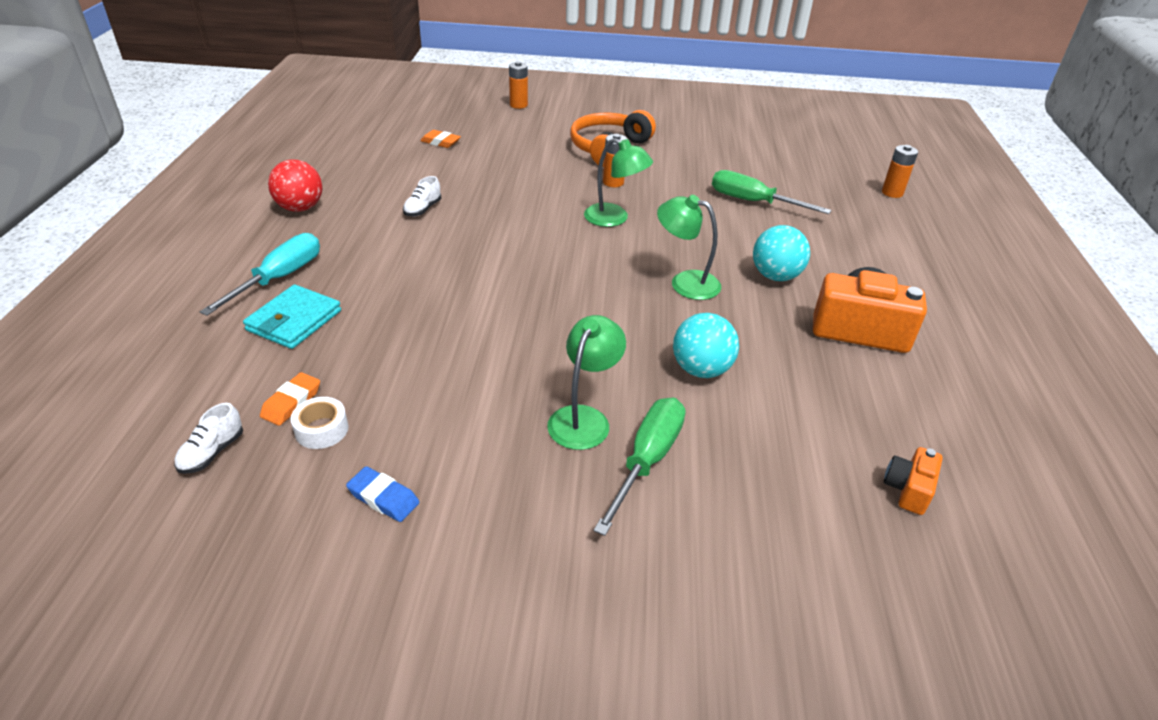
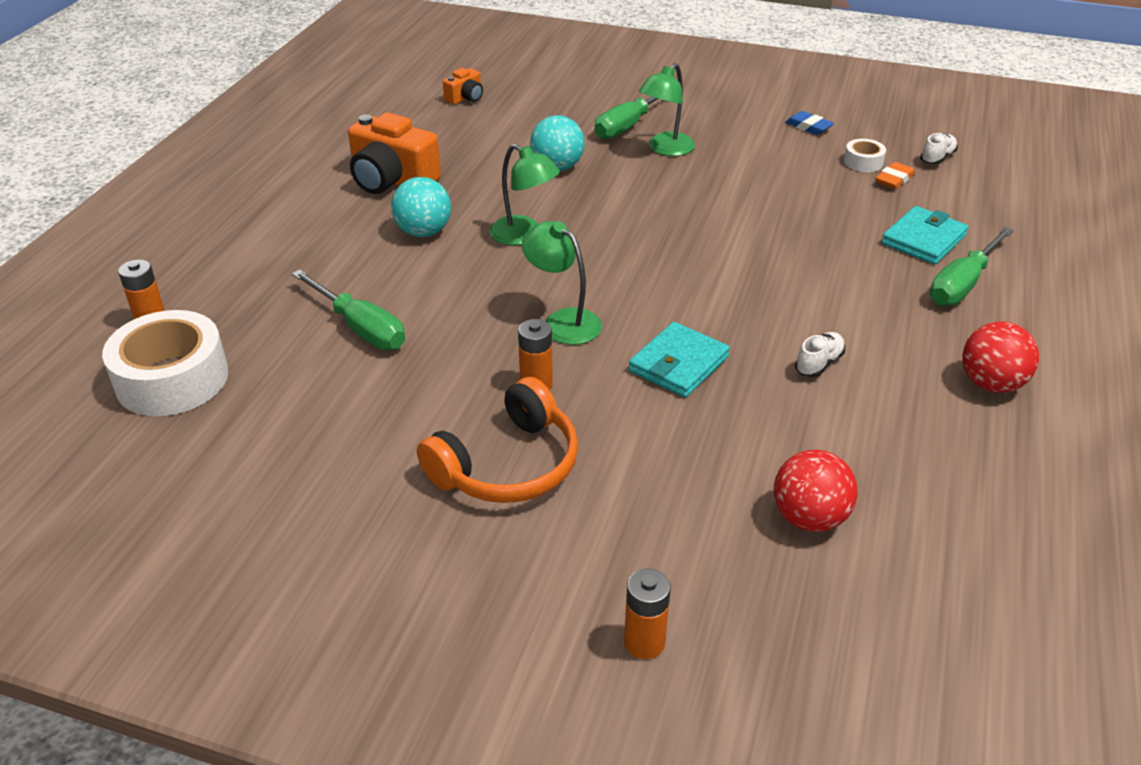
camera: 165 degrees left, 0 degrees up
(279, 278) = (962, 284): turquoise screwdriver -> green screwdriver
(440, 142) = (809, 518): orange eraser -> red ball
(523, 200) = (678, 364): none -> turquoise wallet
(834, 167) = (172, 379): none -> white tape

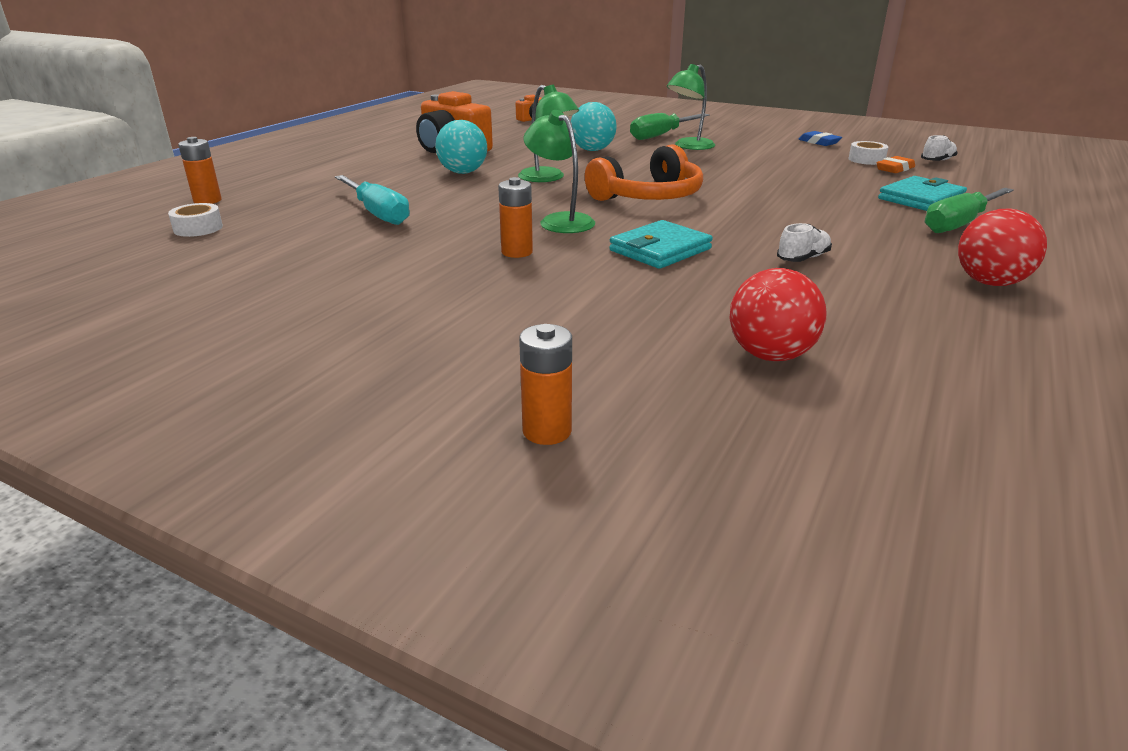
camera: 10 degrees right, 10 degrees down
(172, 379) = (198, 228): white tape -> white tape, size x0.46
(360, 328) = (377, 213): green screwdriver -> turquoise screwdriver
(507, 465) = (463, 295): orange headphones -> orange headphones (648, 196)

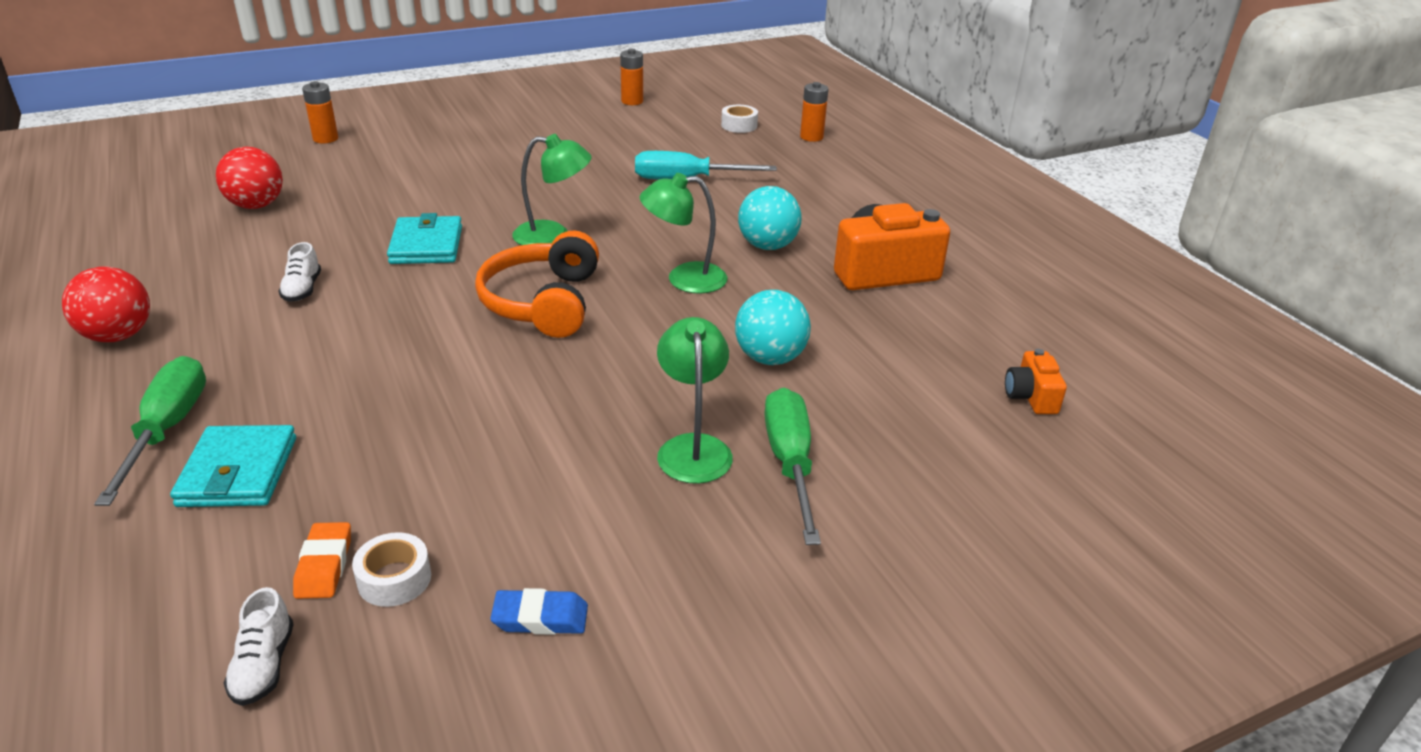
camera: 125 degrees right, 5 degrees up
(517, 252) = (519, 198): orange battery -> orange battery (632, 101)

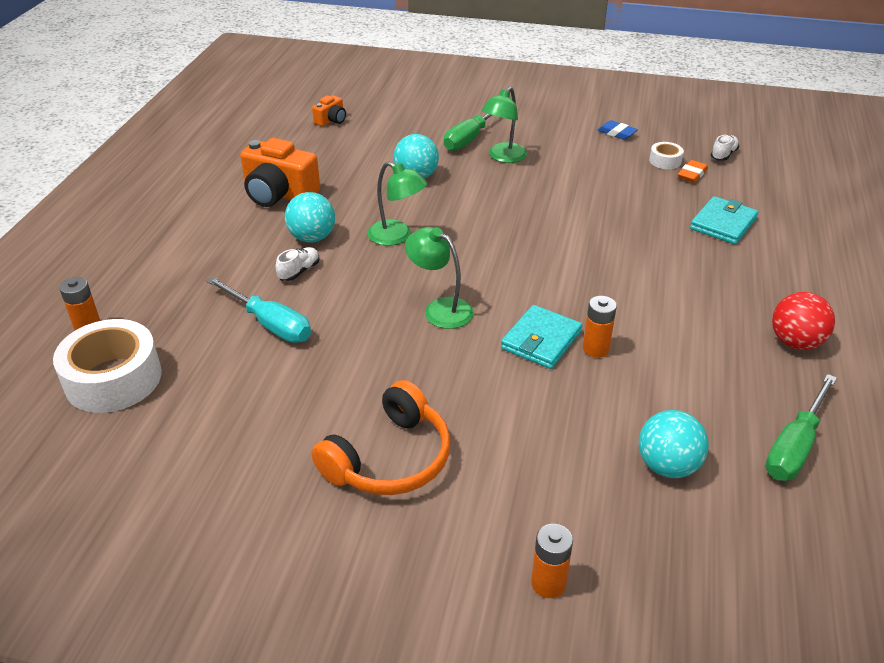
camera: 140 degrees left, 5 degrees up
(167, 429) = (759, 259): green screwdriver -> green screwdriver (794, 446)
(256, 205) = (667, 466): red ball -> turquoise ball
(302, 289) = (655, 333): white shoe -> white shoe (299, 271)
(543, 302) = (500, 255): orange headphones -> orange headphones (389, 458)
(632, 101) = (138, 486): orange battery -> orange battery (595, 349)
(739, 125) = (113, 379): white tape -> white tape, size x2.16

